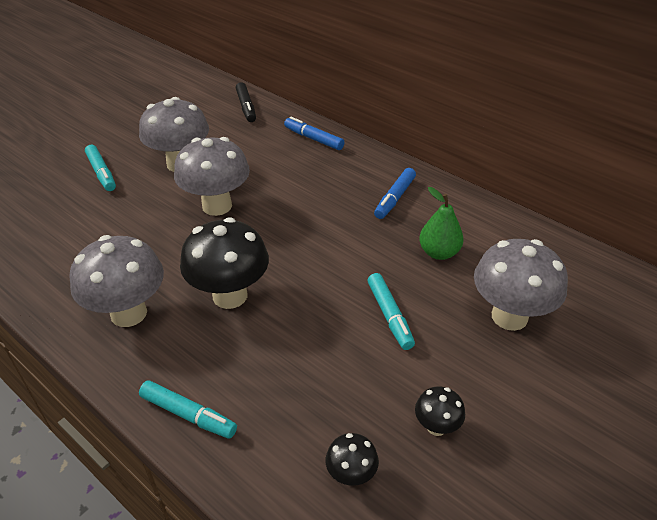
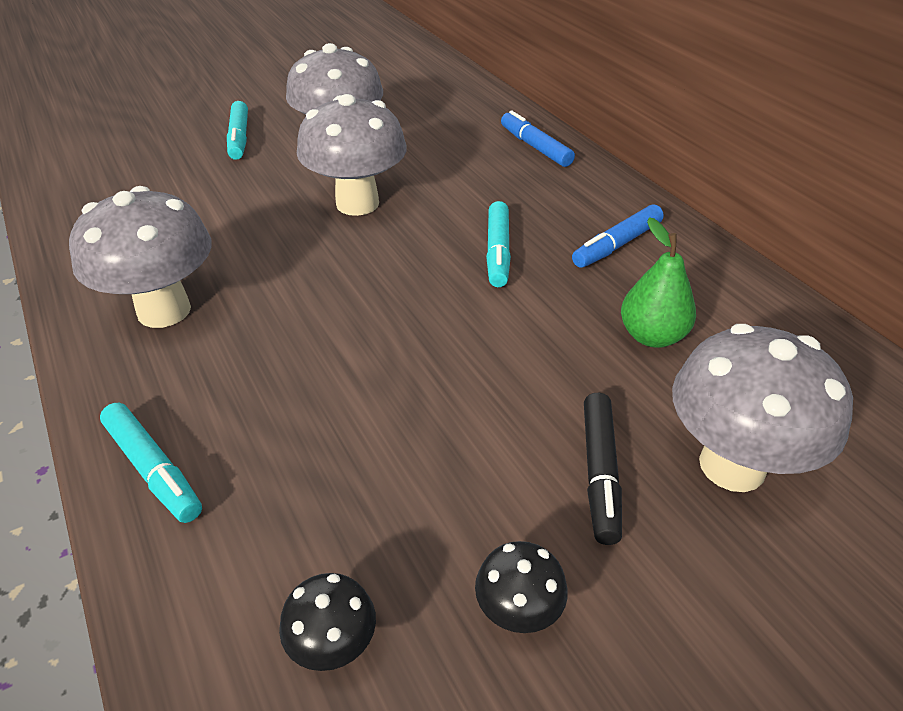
camera: 20 degrees right, 0 degrees up
(230, 295) = (307, 321): black mushroom -> none
(246, 107) = (463, 95): black marker -> black marker (599, 473)
(389, 316) = (526, 410): turquoise marker -> turquoise marker (497, 252)

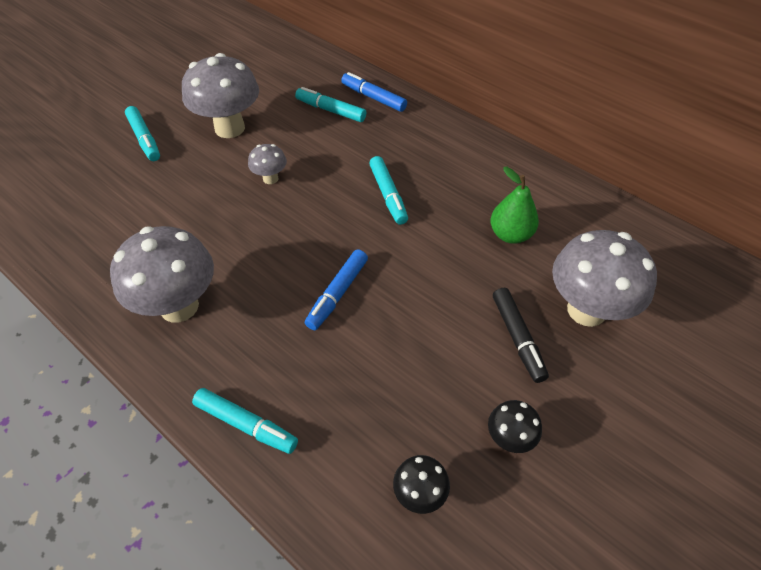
camera: 20 degrees left, 10 degrees up
(357, 203) = (270, 178): grey mushroom -> grey mushroom, size x0.48
(473, 150) = (331, 110): none -> turquoise marker
(617, 245) = (462, 169): blue marker -> blue marker (337, 294)

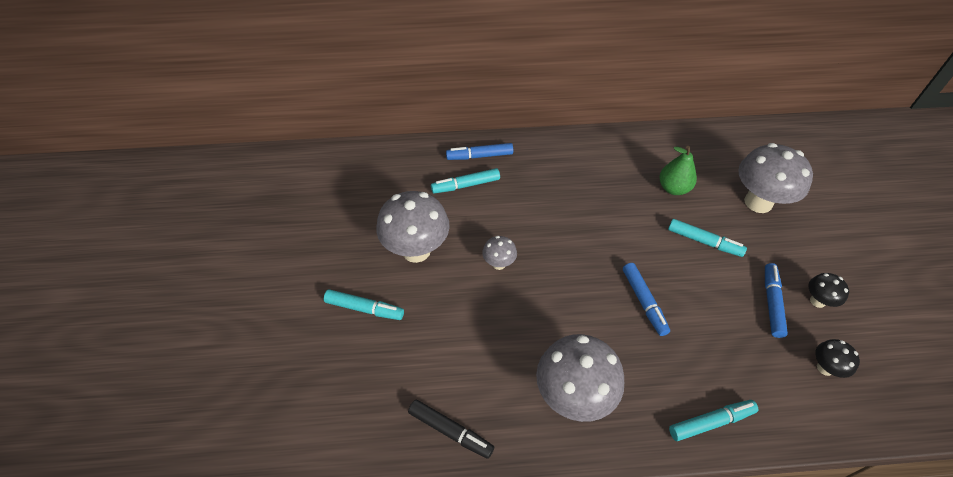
camera: 45 degrees left, 0 degrees up
(388, 195) = (582, 216): turquoise marker -> turquoise marker (704, 242)
(456, 397) = (771, 303): none -> blue marker
(517, 338) = (753, 245): black marker -> black marker (450, 431)

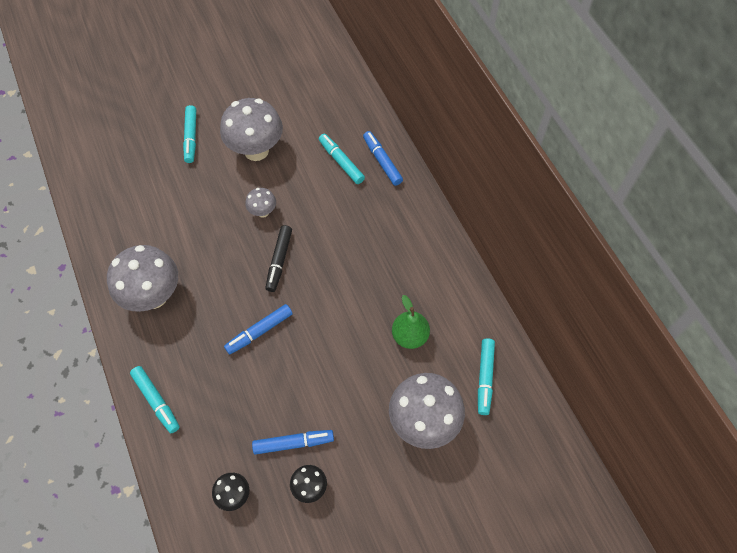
camera: 70 degrees right, 10 degrees up
(450, 431) = (107, 224): black marker -> black marker (279, 261)
(704, 242) = (348, 374): turquoise marker -> turquoise marker (484, 378)

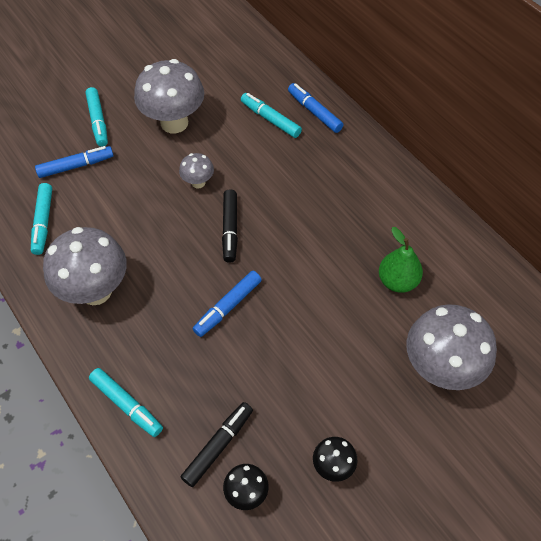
camera: 10 degrees left, 5 degrees down
(221, 451) = (218, 446): none -> black marker
(293, 443) = (300, 420): blue marker -> blue marker (76, 166)
(484, 378) = (493, 310): turquoise marker -> turquoise marker (43, 222)

